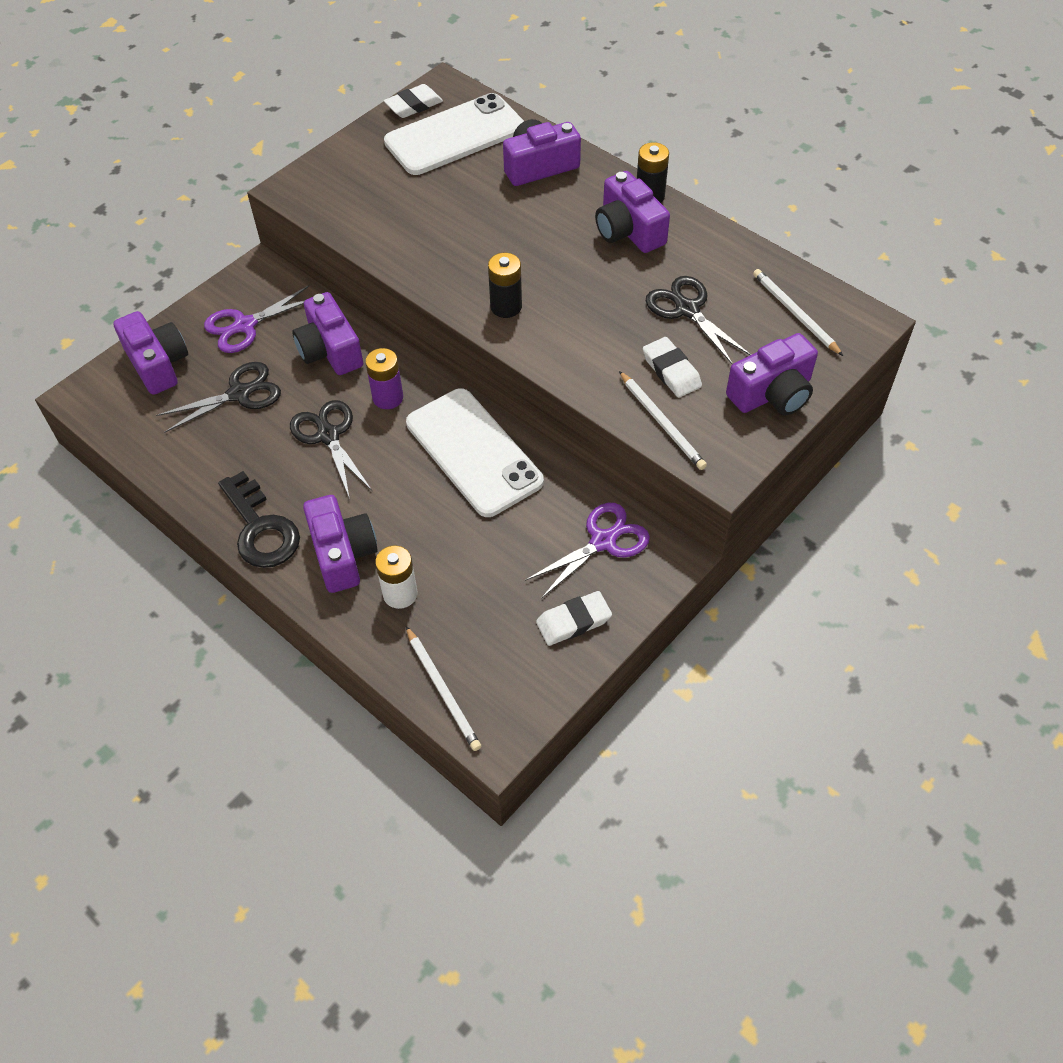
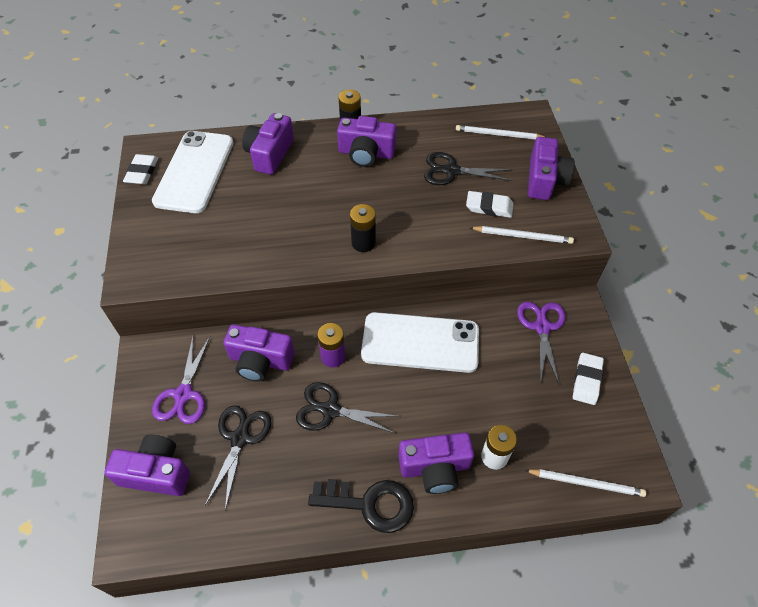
camera: 50 degrees left, 0 degrees up
(343, 554) = (435, 468): purple camera -> purple camera turned 150 degrees clockwise

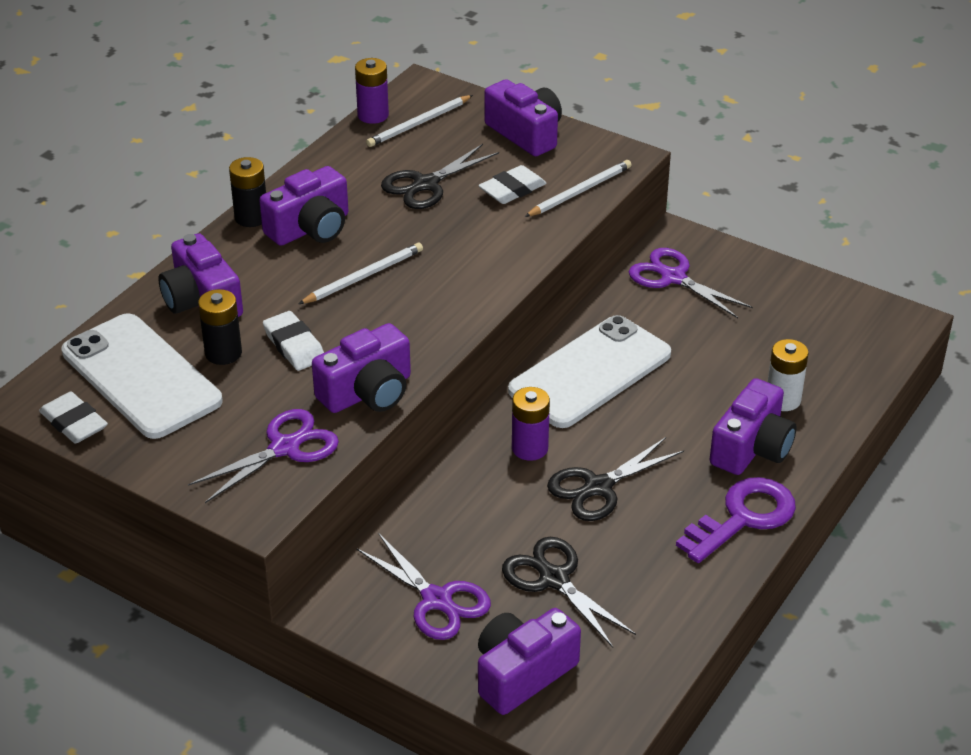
camera: 50 degrees left, 15 degrees down
(187, 258) = (284, 448): none -> purple scissors
(260, 361) = (465, 510): purple camera -> purple camera (368, 392)
(363, 243) = (445, 301): black battery -> black battery (223, 353)
(370, 504) = (743, 517): black key -> purple key
(483, 114) = (373, 115): none -> purple battery
(586, 483) = (873, 357): white pencil -> white pencil (364, 276)
(587, 380) = (767, 288): white eraser -> white eraser (294, 345)

